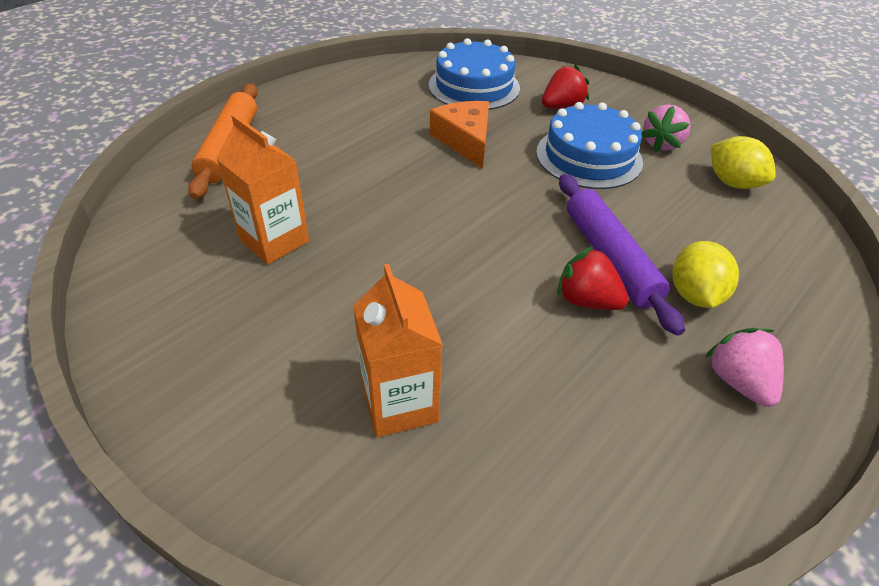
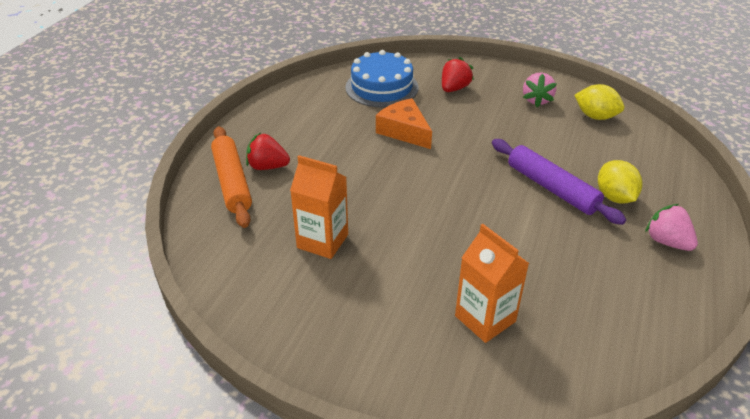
camera: 20 degrees left, 5 degrees down
(586, 300) = (554, 220): red strawberry -> red strawberry (267, 167)
(589, 157) = (496, 121): blue cake -> none

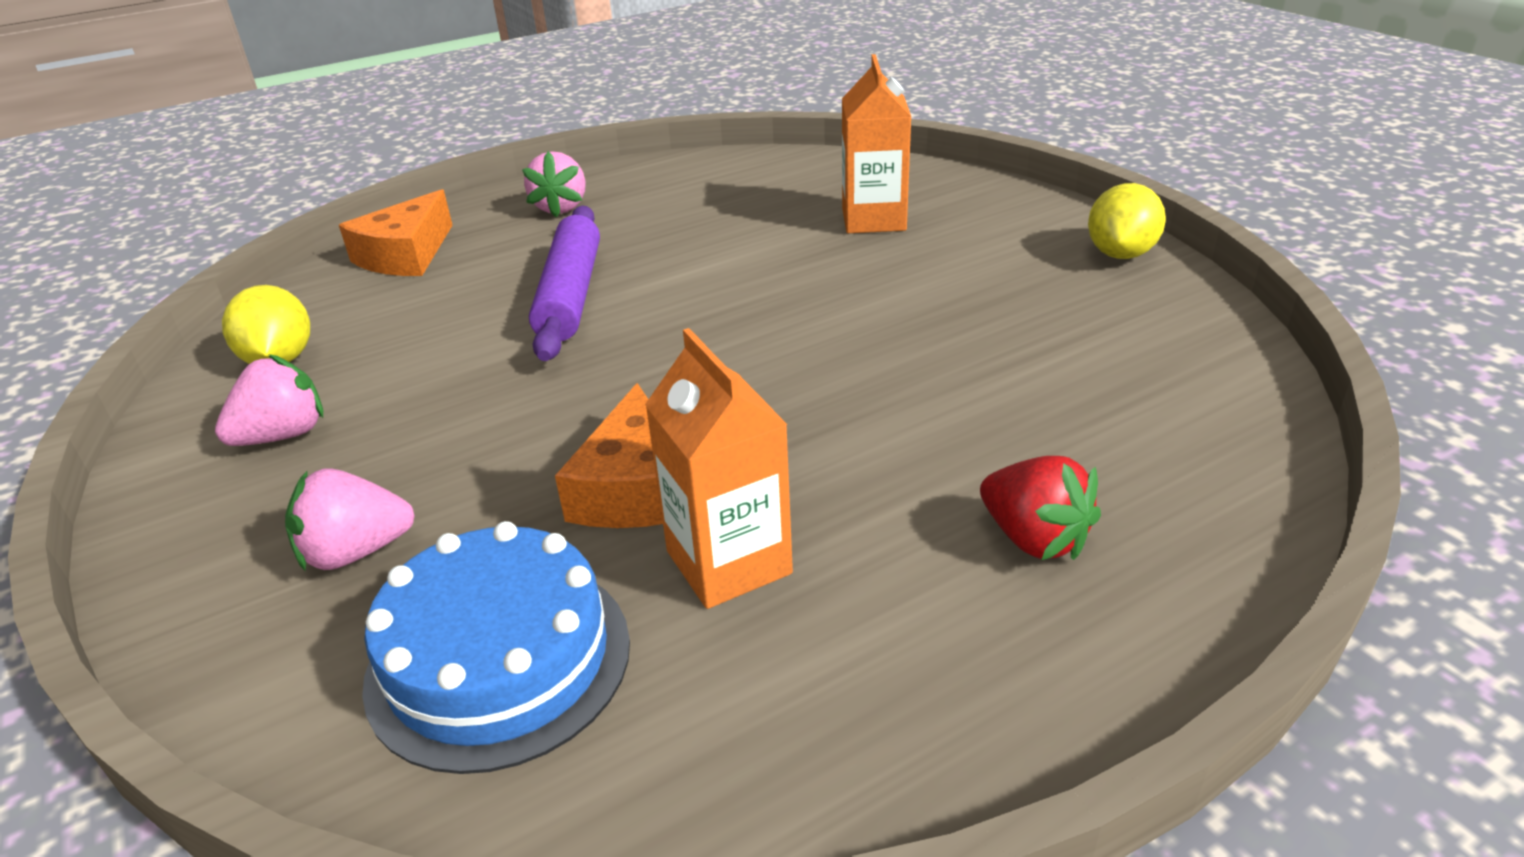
camera: 140 degrees left, 5 degrees down
(232, 182) = (1145, 534): orange rolling pin -> none
(322, 241) = (1014, 355): orange carton -> orange carton (728, 562)
(454, 88) = (356, 552): red strawberry -> pink strawberry
(614, 197) = (517, 258): yellow lemon -> yellow lemon (1120, 254)
(665, 175) = (406, 255): none -> orange cheese

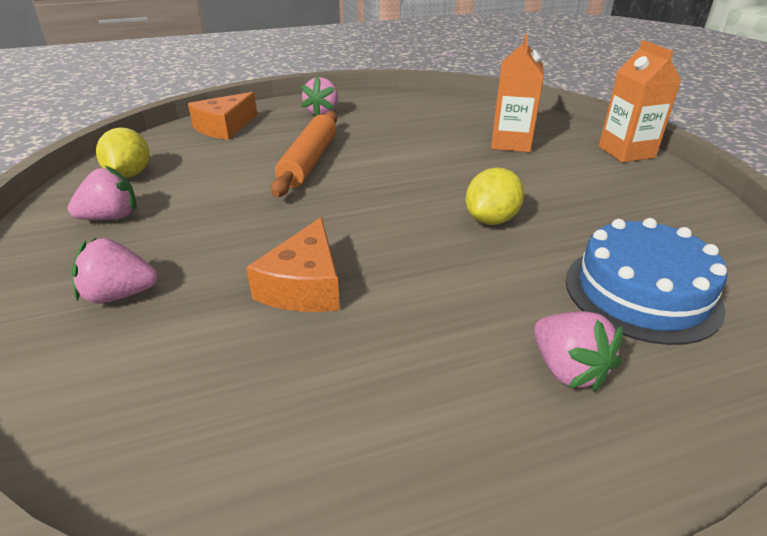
camera: 10 degrees right, 0 degrees up
(499, 660) = (174, 384): blue cake -> blue cake (641, 292)
(571, 294) = (309, 161): purple rolling pin -> orange rolling pin
(728, 562) = (347, 346): orange carton -> orange carton (626, 152)
(1034, 538) = (567, 370): red strawberry -> pink strawberry
(1120, 254) = (673, 185): yellow lemon -> yellow lemon (491, 220)

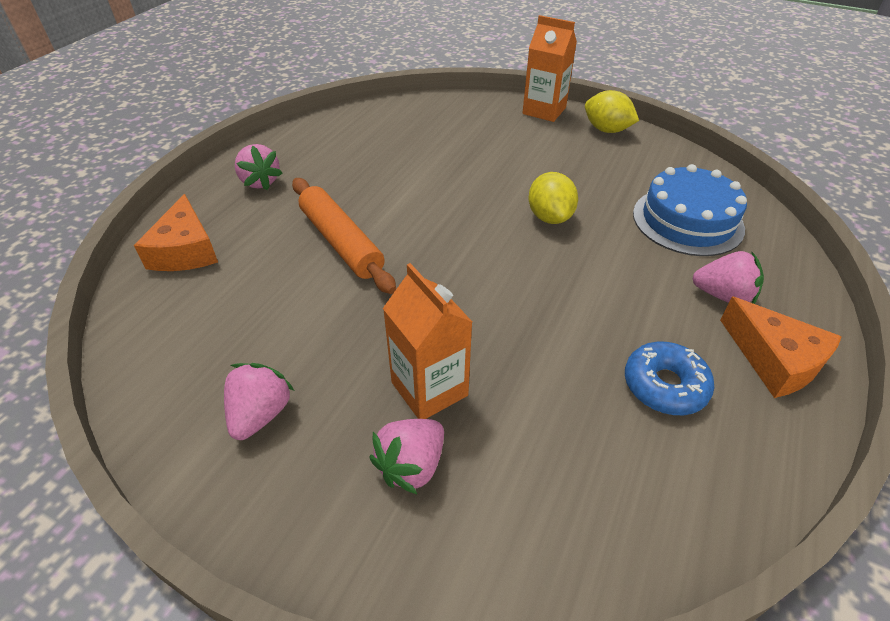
camera: 45 degrees left, 10 degrees up
(129, 174) = (185, 362): yellow lemon -> yellow lemon (606, 130)
(304, 285) = (523, 350): orange cheese -> orange cheese (774, 360)
(368, 388) = (664, 385): none -> blue donut
(510, 143) = (464, 139): orange carton -> orange carton (429, 389)

